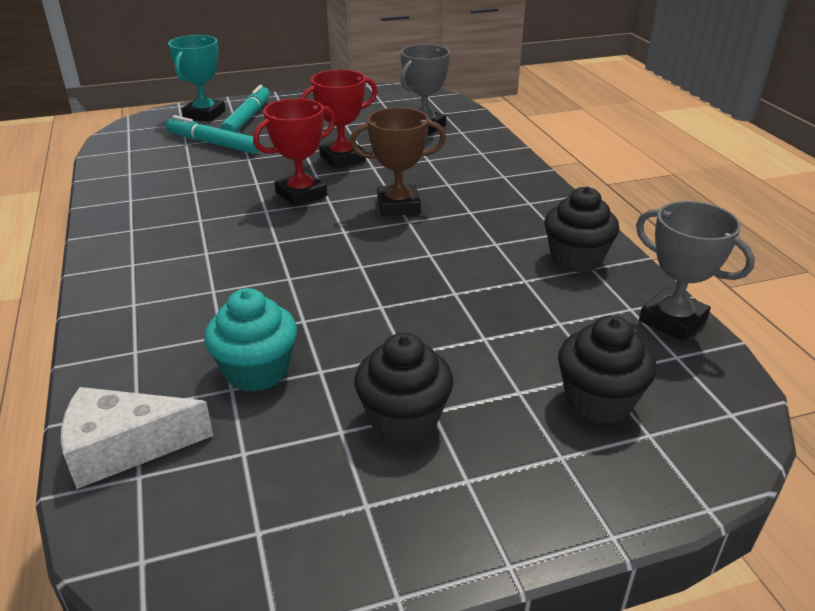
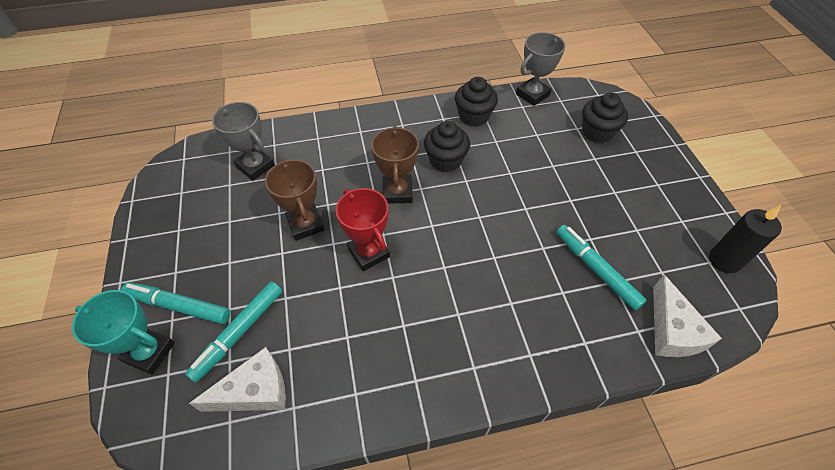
camera: 85 degrees left, 20 degrees up
(152, 156) = (255, 391): none -> white cheese
(257, 371) = (596, 270): turquoise cupcake -> turquoise marker
(259, 560) = (724, 260): none -> black candle
(342, 158) = (305, 224): red trophy -> brown trophy
(404, 419) = (623, 203): black cupcake -> black cupcake (445, 160)

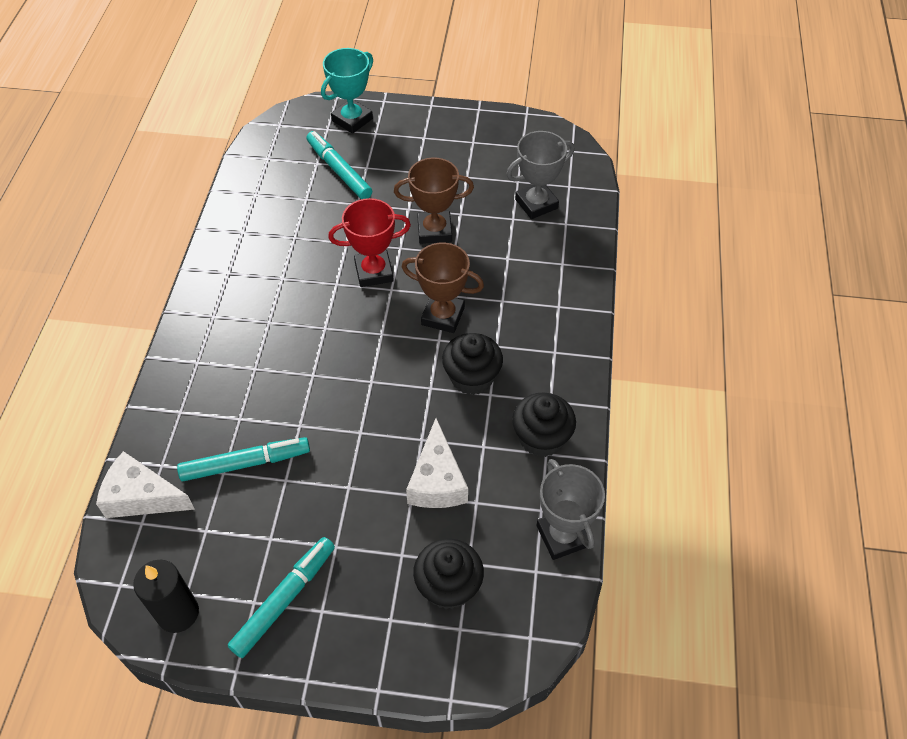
camera: 110 degrees right, 0 degrees up
(179, 306) = (386, 138): turquoise marker -> turquoise marker (284, 599)
(255, 391) = (282, 174): white cheese -> white cheese (437, 480)

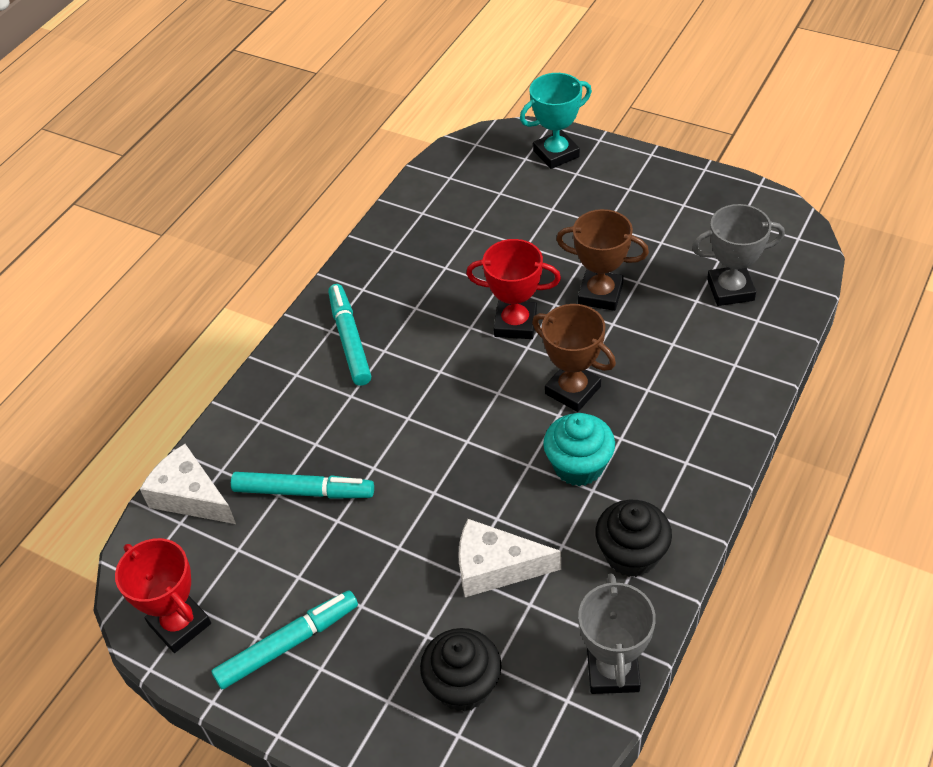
camera: 25 degrees right, 5 degrees down
(178, 613) = (180, 624): black candle -> red trophy
(339, 170) = (520, 206): turquoise marker -> turquoise marker (349, 340)
(437, 480) = (496, 567): white cheese -> white cheese turned 75 degrees clockwise
(472, 377) = (578, 466): black cupcake -> turquoise cupcake

